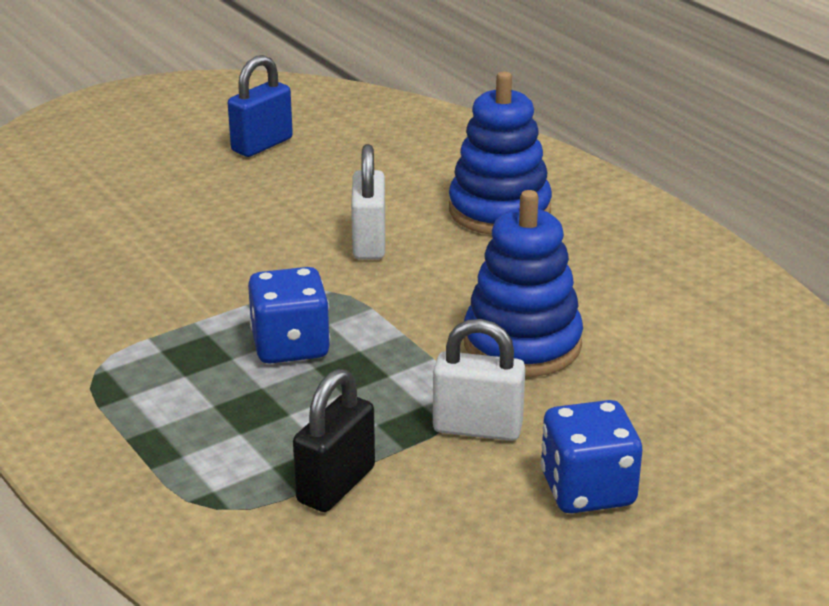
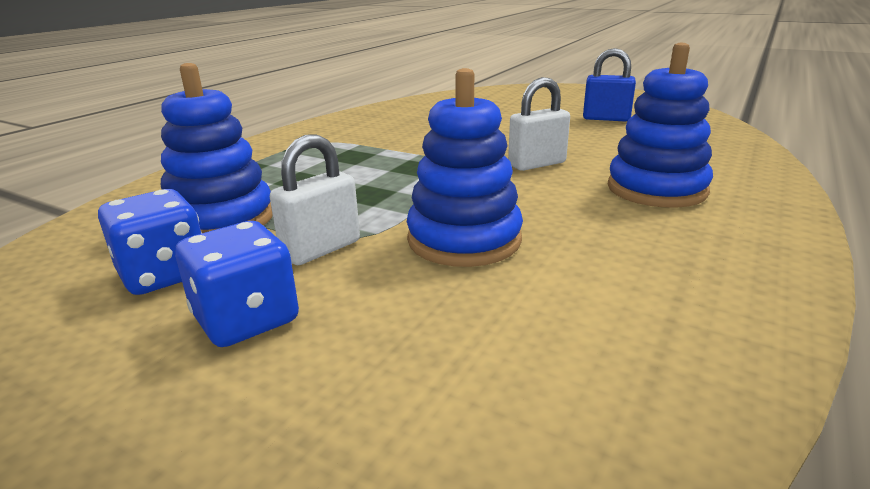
camera: 65 degrees right, 5 degrees down
(290, 346) = (382, 173): blue dice -> blue dice (164, 274)
(336, 485) = (221, 219): black padlock -> blue stacking toy
(477, 428) = (321, 249): white padlock -> white padlock turned 60 degrees clockwise

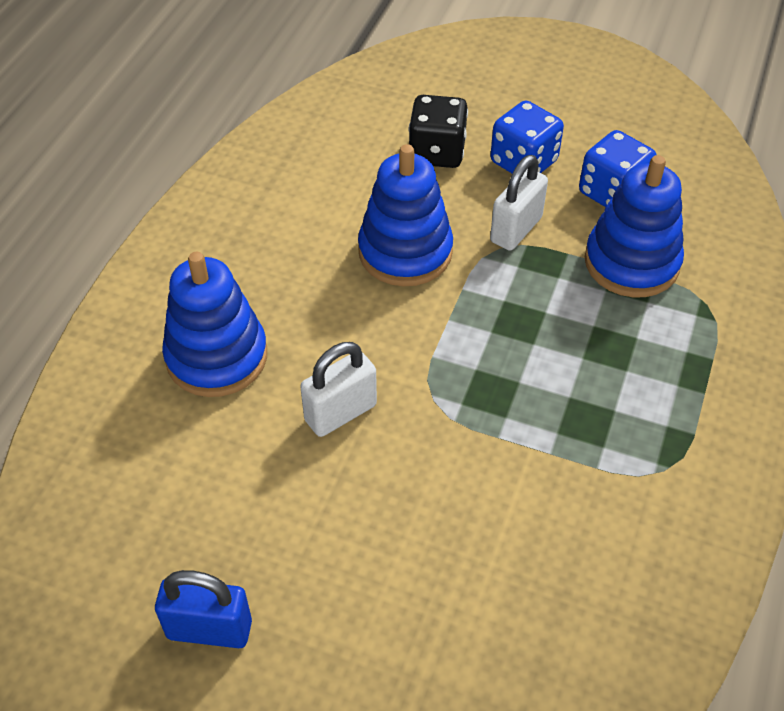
camera: 170 degrees right, 25 degrees up
(377, 346) = (437, 152): none -> black dice

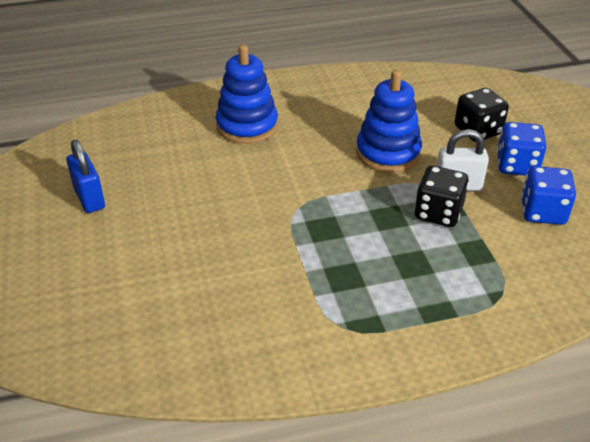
camera: 55 degrees right, 10 degrees down
(340, 413) = (253, 180): white padlock -> none
(547, 274) = (438, 213): none -> black dice
(631, 262) = (493, 245): blue stacking toy -> none

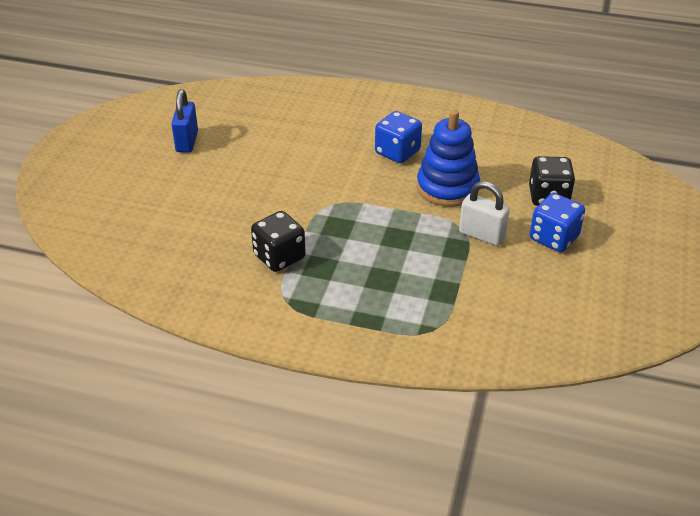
camera: 30 degrees right, 0 degrees up
(247, 126) = (350, 126): blue stacking toy -> none
(438, 213) = (442, 250): black dice -> black dice (279, 257)
(542, 212) = (536, 283): blue dice -> blue dice (397, 152)

